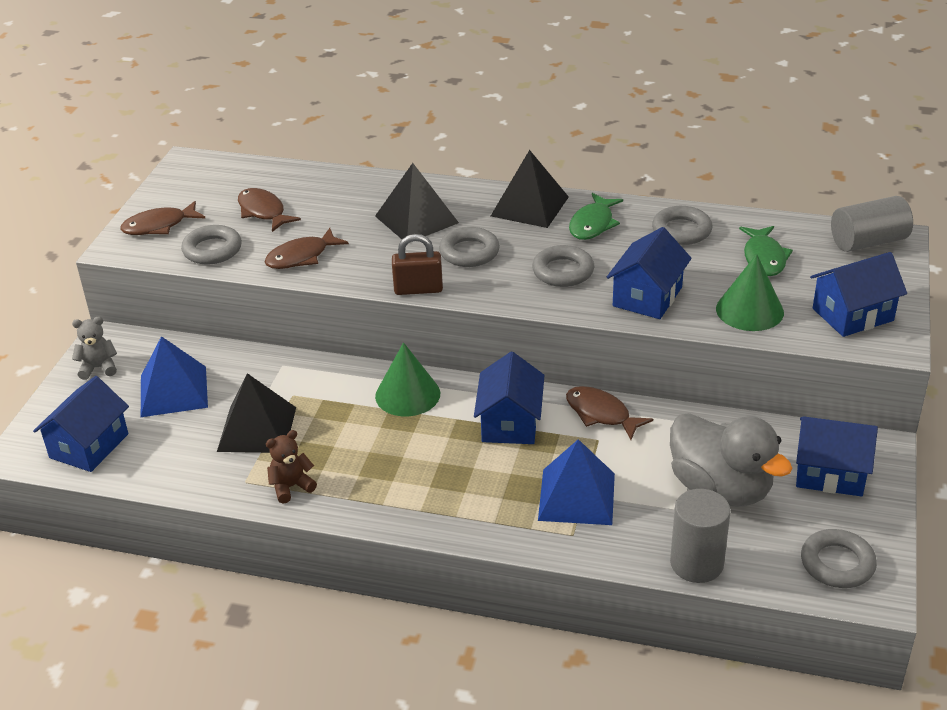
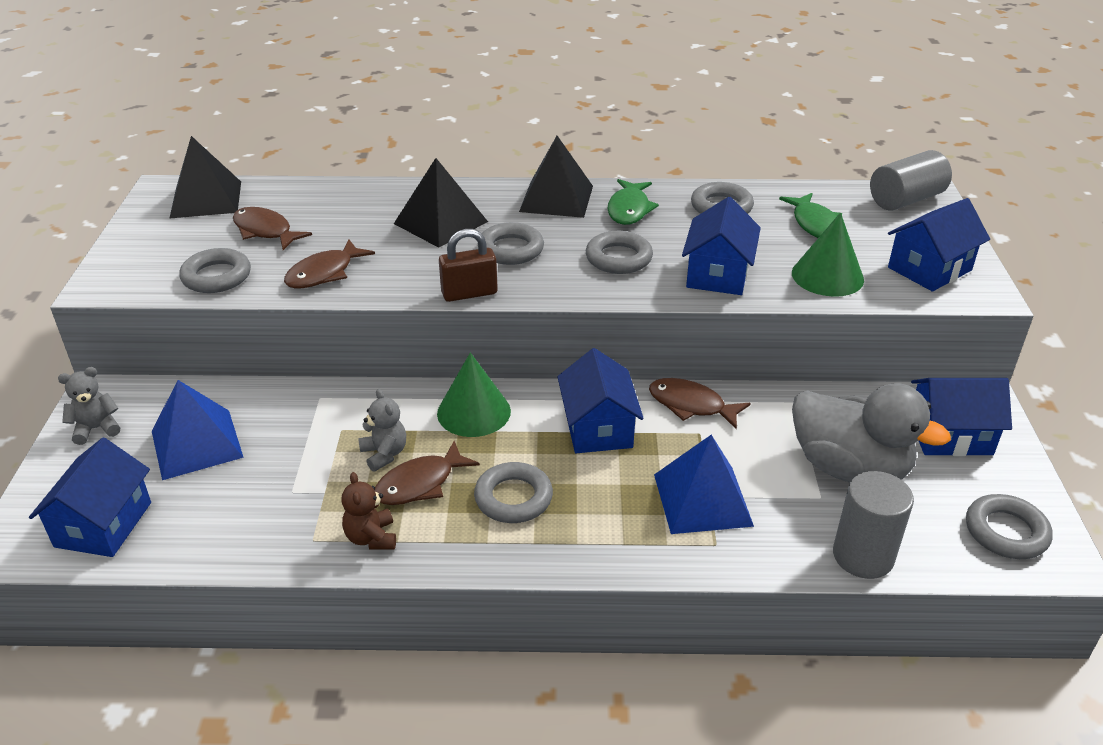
camera: 15 degrees left, 0 degrees up
(159, 226) = (145, 257): brown fish -> brown fish (420, 484)
(257, 429) = (310, 474): black pyramid -> black pyramid (206, 199)
(291, 487) = (371, 538): brown teddy bear -> brown teddy bear turned 60 degrees counterclockwise
(321, 420) = (384, 454): none -> grey teddy bear
(416, 472) = (513, 498): none -> grey ring

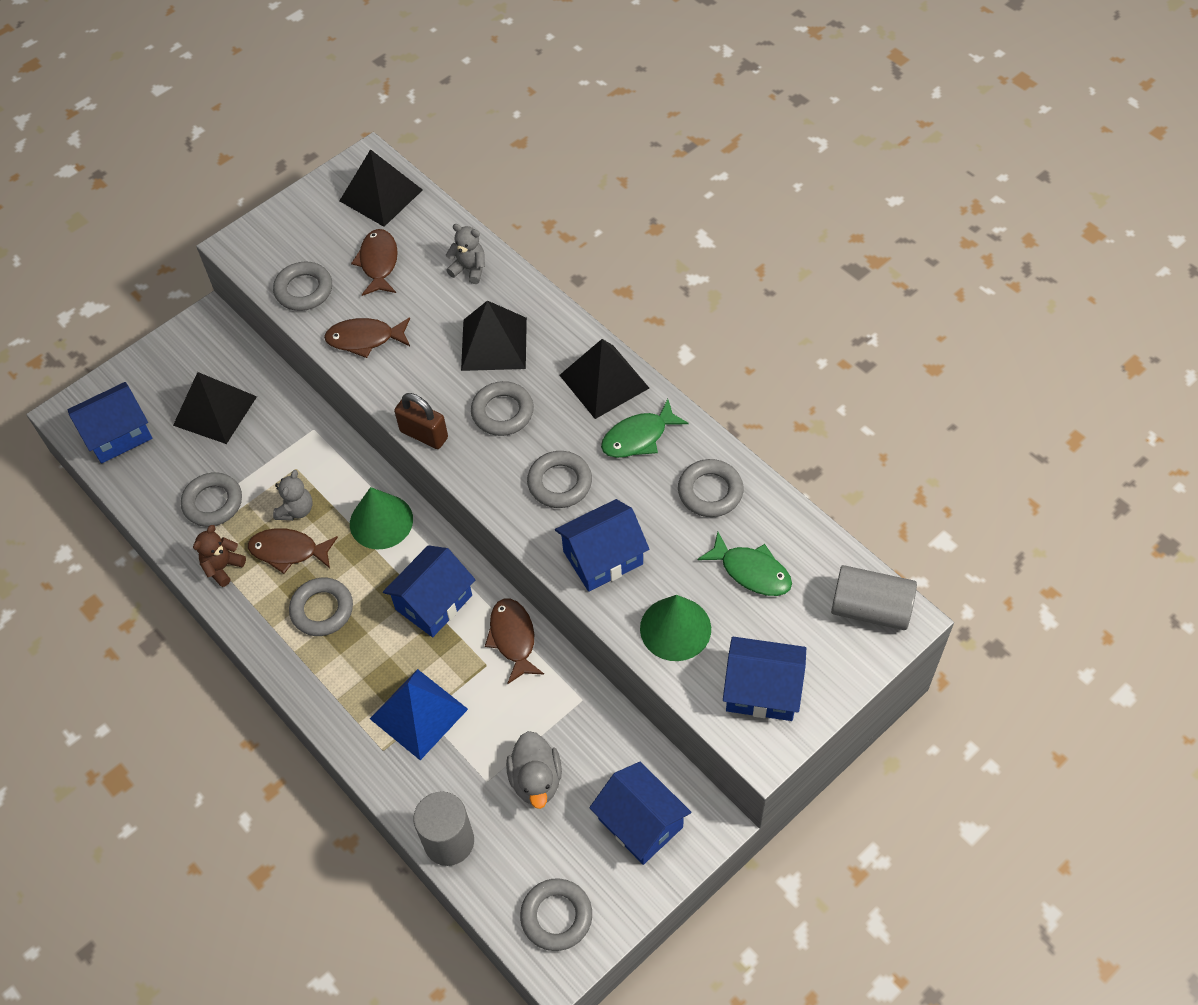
camera: 50 degrees right, 20 degrees up
(96, 428) = (181, 352): grey teddy bear -> grey teddy bear (469, 269)
(196, 444) = (215, 410): blue pyramid -> black pyramid
(290, 503) = (213, 503): none -> grey ring
(815, 224) = (751, 571): green fish -> green fish turned 90 degrees counterclockwise
(849, 468) = (536, 780): grey duck -> grey duck, size x0.63

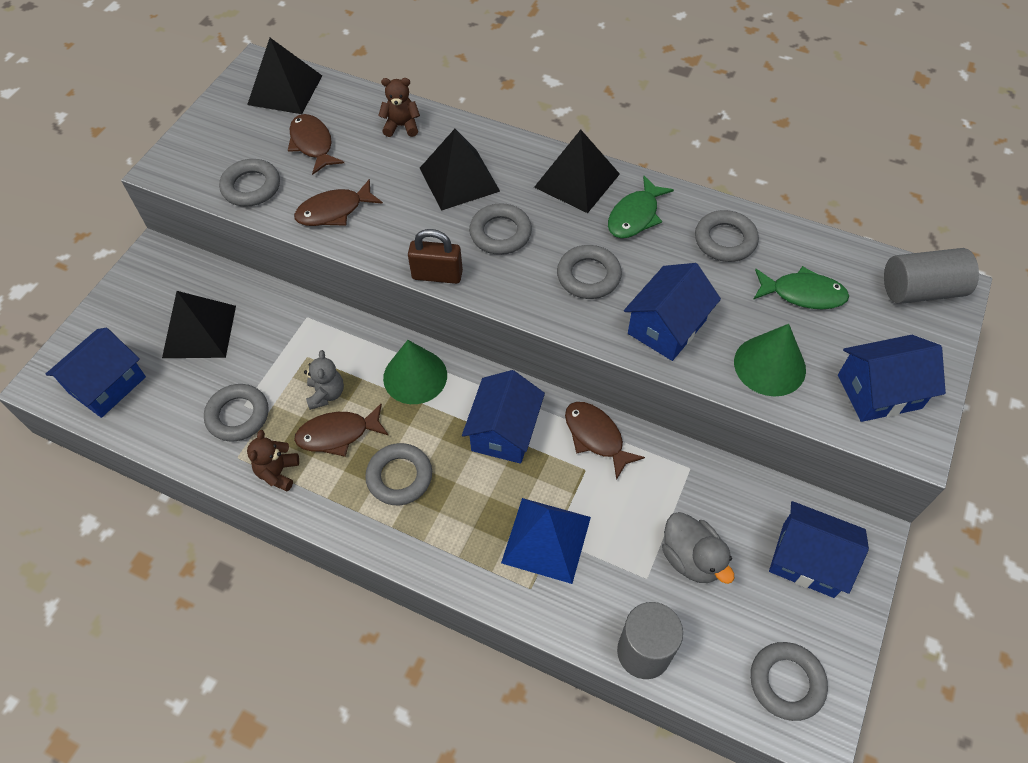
camera: 25 degrees left, 0 degrees up
(469, 269) = (401, 126): grey teddy bear -> brown teddy bear

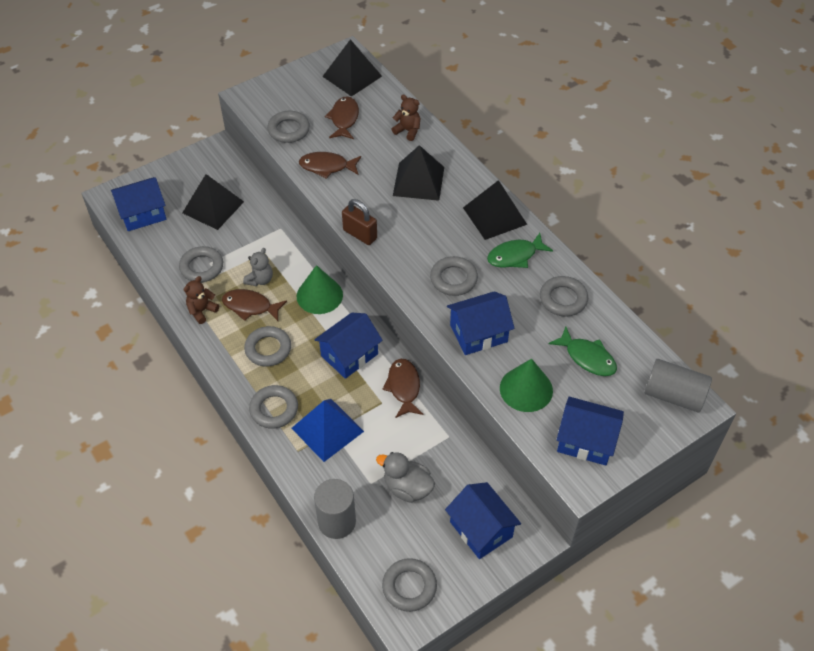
camera: 30 degrees right, 5 degrees down
(500, 233) = (418, 227): grey ring -> grey ring (274, 409)
(691, 558) = (407, 488): grey duck -> grey duck turned 120 degrees clockwise

